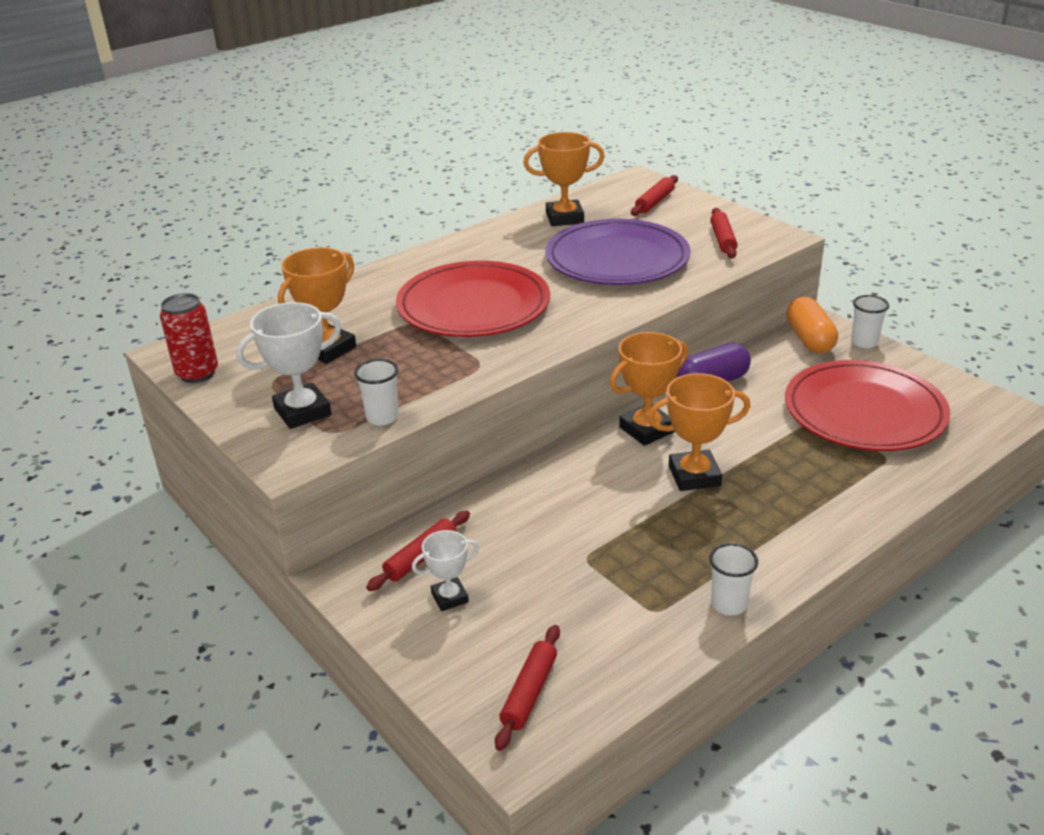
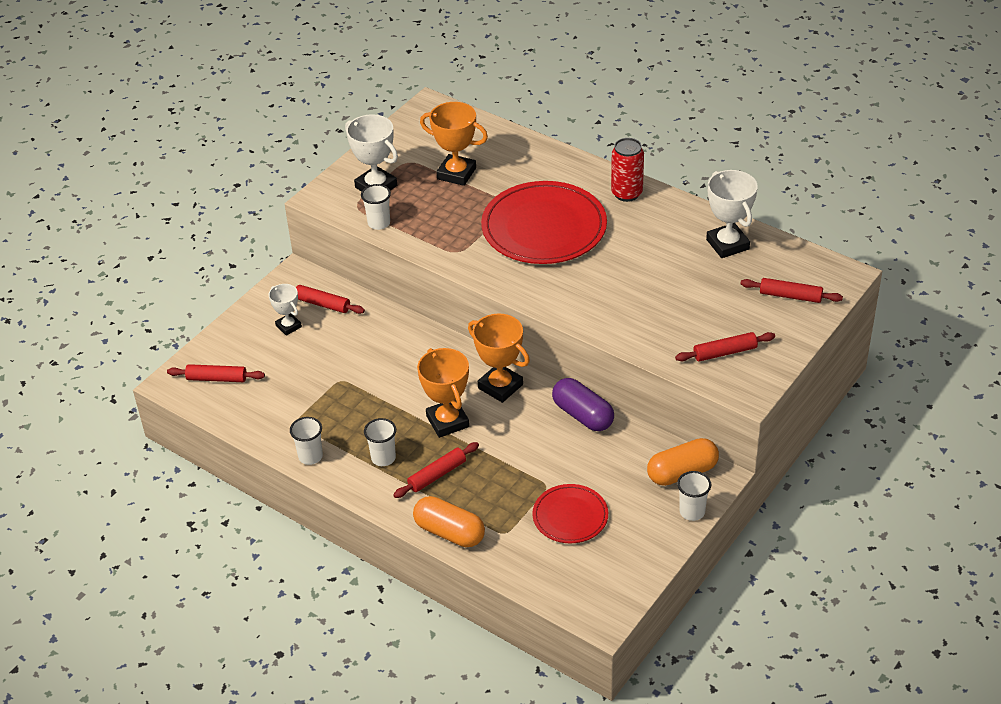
camera: 75 degrees right, 10 degrees up
(197, 373) = (407, 127): red can -> red can (626, 193)
(564, 218) = (727, 244): orange trophy -> white trophy
(617, 259) = (657, 291): purple plate -> none
(746, 536) = (383, 458): none -> white cup
(785, 495) = (437, 475): none -> red rolling pin
(864, 411) = (570, 516): red plate -> red plate, size x0.54
(883, 498) = (449, 532): none -> orange capsule

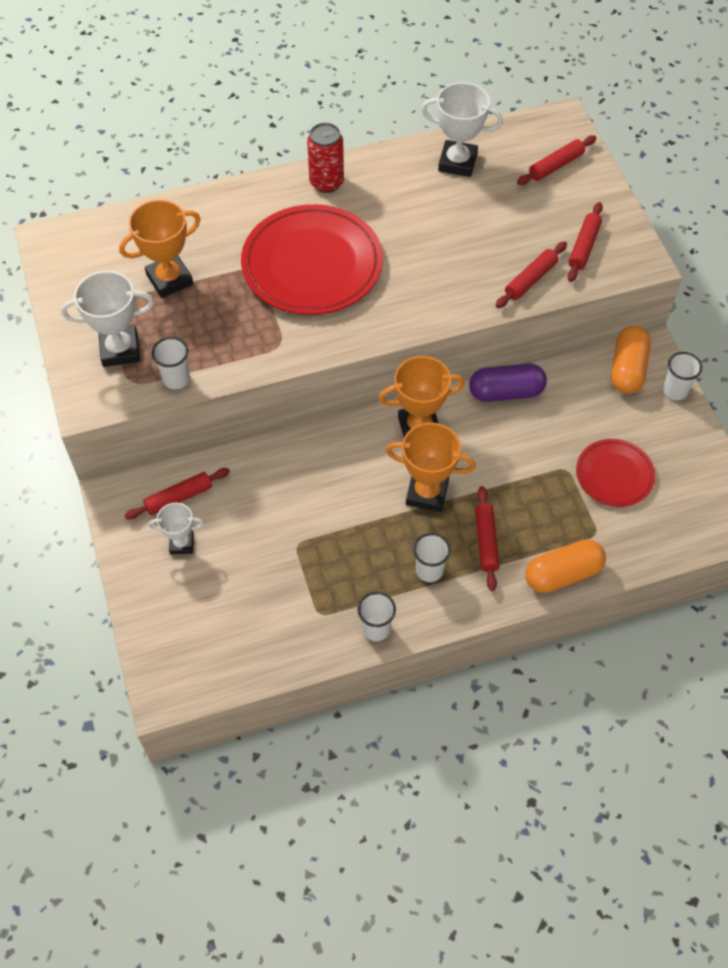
camera: 55 degrees left, 15 degrees up
(217, 378) = (195, 648): red rolling pin -> red rolling pin (530, 280)

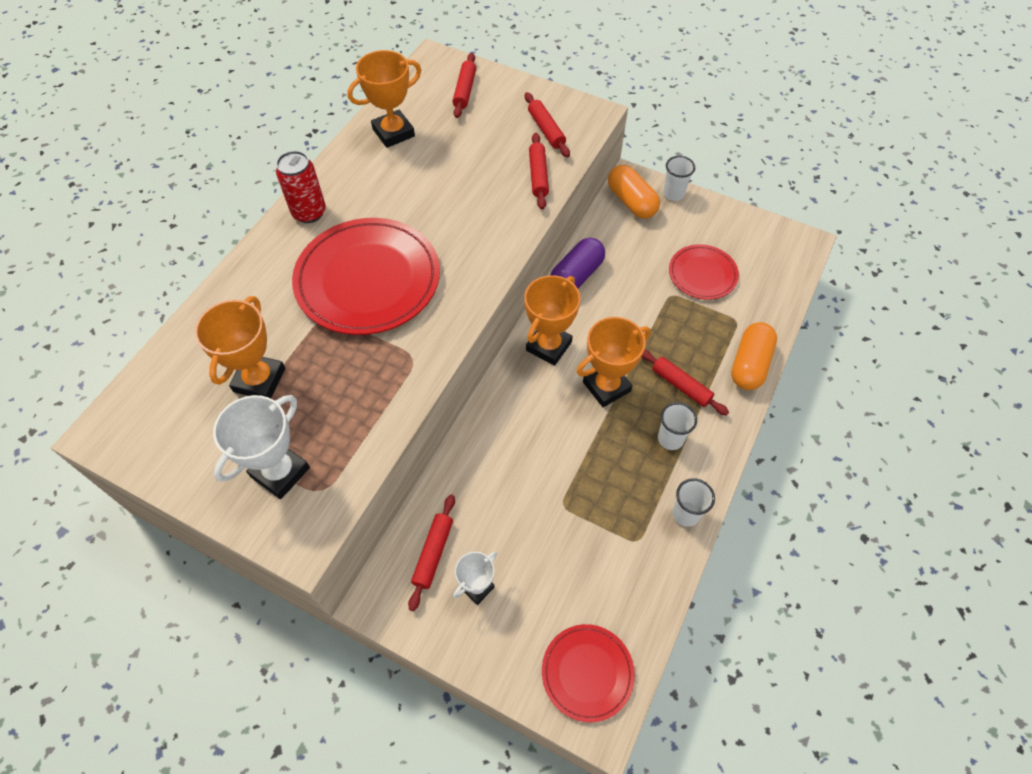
camera: 45 degrees left, 0 degrees up
(176, 379) = (358, 455): white cup -> none
(189, 659) = (587, 673): none -> red plate
(457, 162) = (393, 133): white trophy -> orange trophy

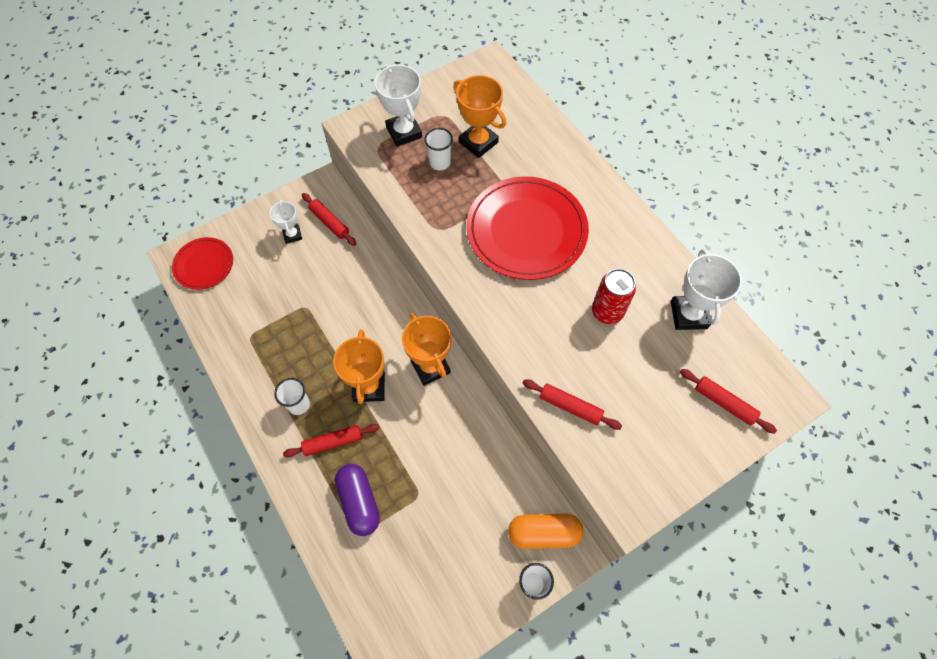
camera: 120 degrees right, 5 degrees up
(309, 212) = (619, 219): red can -> red can (607, 312)
(393, 133) = (688, 315): orange trophy -> white trophy
(546, 130) = (629, 448): red rolling pin -> none
(576, 275) = (485, 428): purple capsule -> purple capsule (359, 502)
(685, 513) = (242, 378): white cup -> white cup (440, 163)
(702, 274) = (422, 540): red plate -> none
(749, 364) = (313, 511): orange capsule -> none

